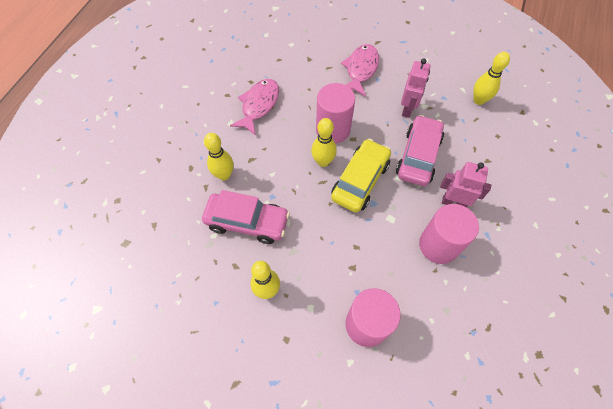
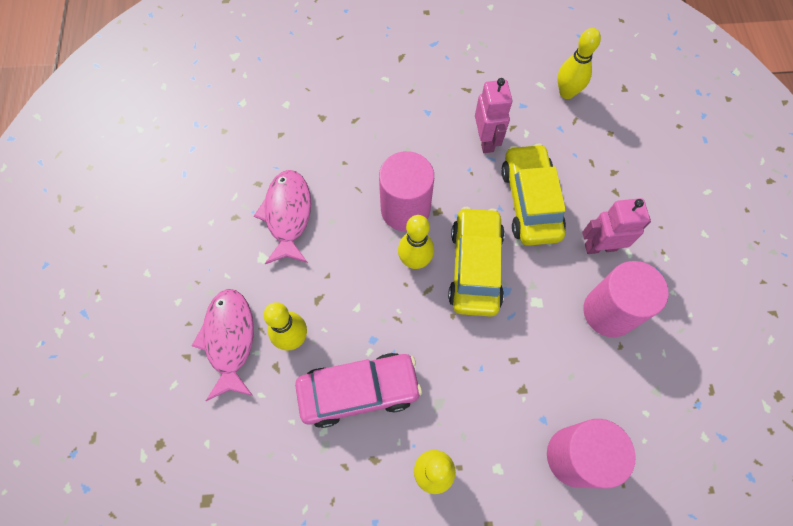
camera: 25 degrees left, 5 degrees up
(360, 69) = (399, 106): pink fish -> pink fish (229, 340)
(418, 156) = (530, 202): pink car -> yellow car

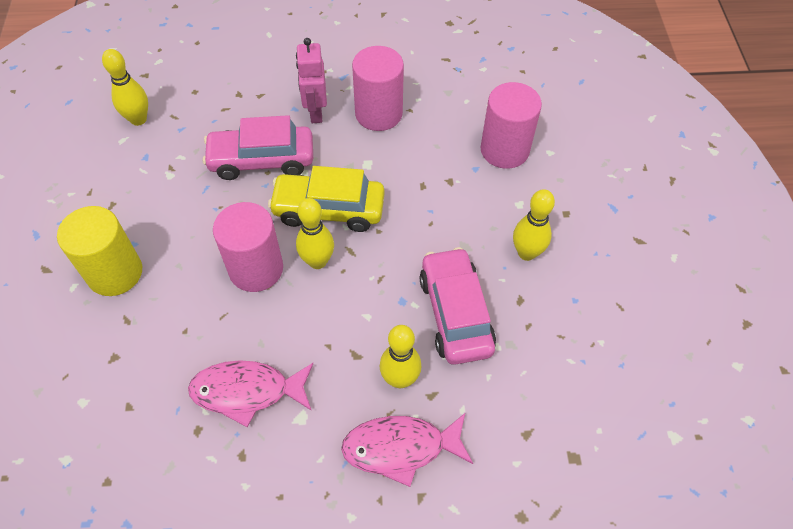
camera: 90 degrees left, 10 degrees down
(398, 104) = (115, 273): none -> yellow cylinder
(486, 140) = (182, 191): pink robot -> none
(530, 202) = (262, 160): yellow car -> pink car

